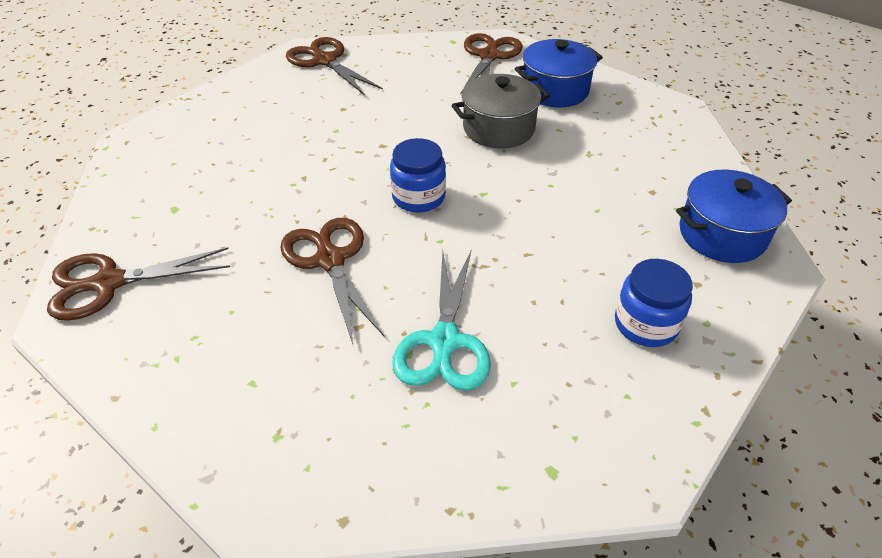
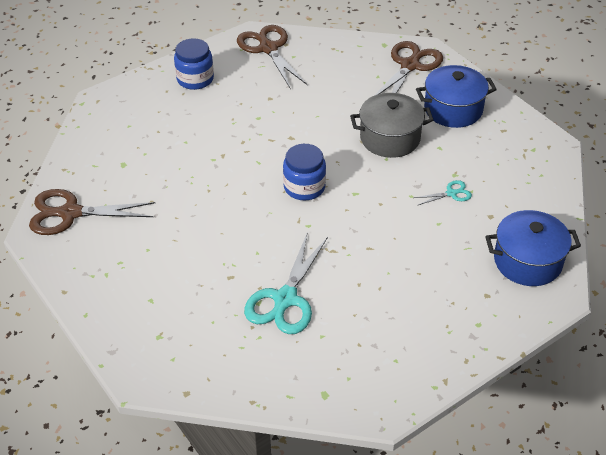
camera: 15 degrees right, 0 degrees up
(330, 260) = (224, 225): brown scissors -> none
(595, 175) = (451, 193): none -> turquoise scissors
(646, 324) = (433, 316): blue jar -> blue jar (195, 79)

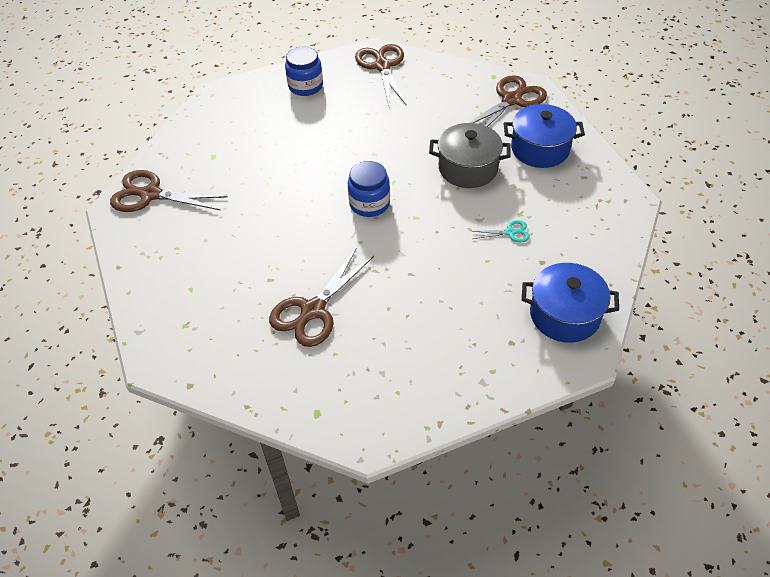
camera: 15 degrees right, 5 degrees up
(285, 299) = (313, 310): turquoise scissors -> brown scissors

